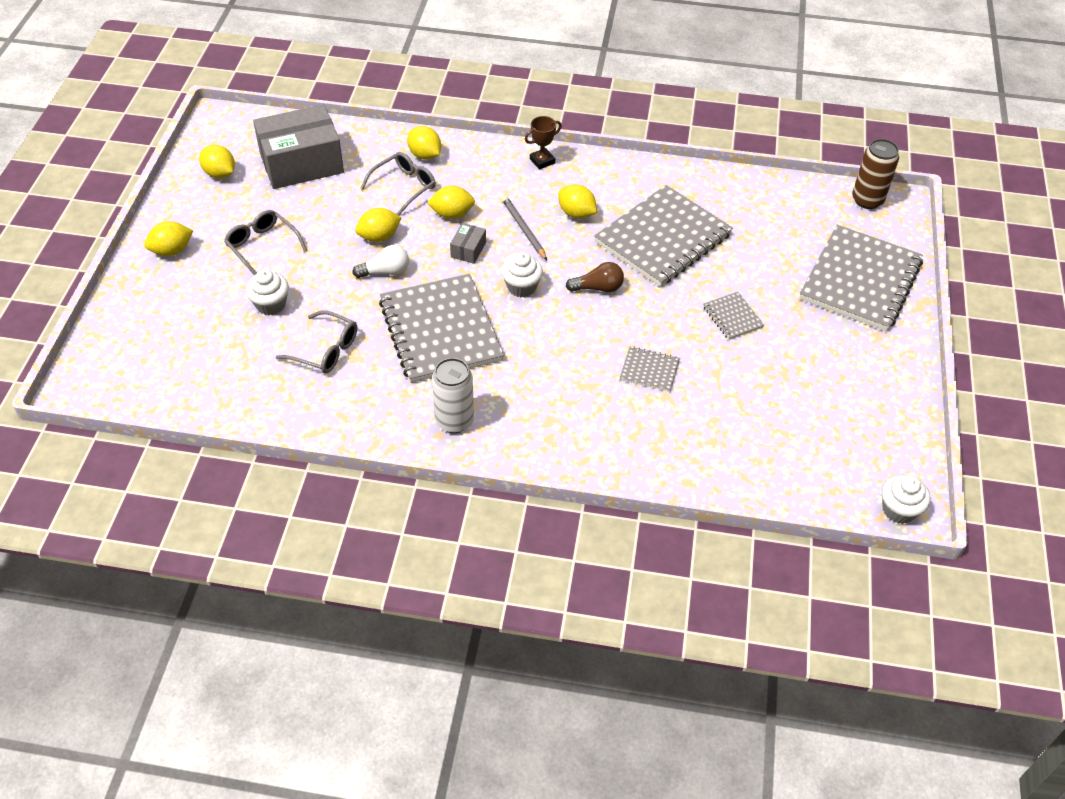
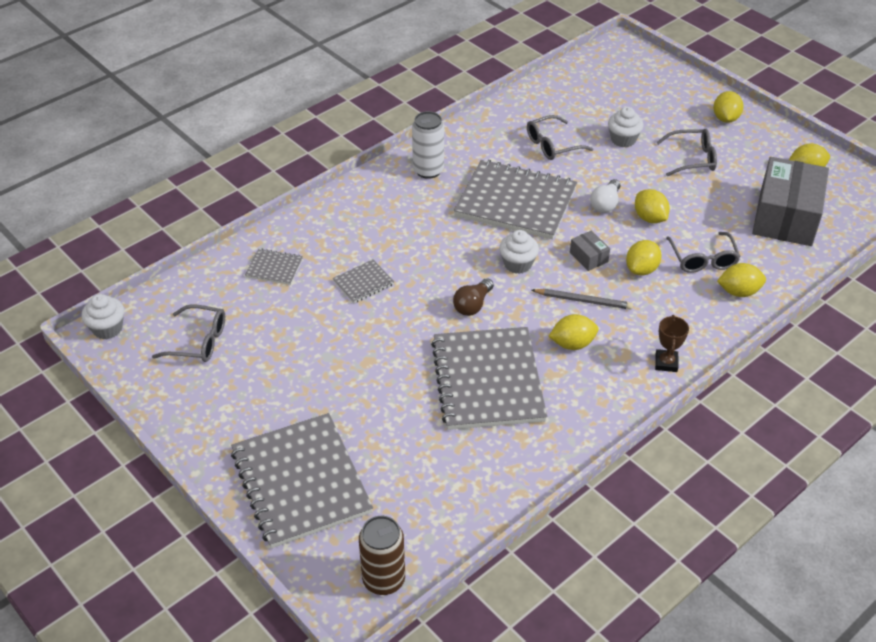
camera: 130 degrees right, 5 degrees down
(379, 237) = (649, 218): yellow lemon -> yellow lemon turned 45 degrees counterclockwise
(732, 317) = (358, 364): grey notebook -> grey notebook (274, 268)
(832, 433) = (198, 341): none -> grey glasses

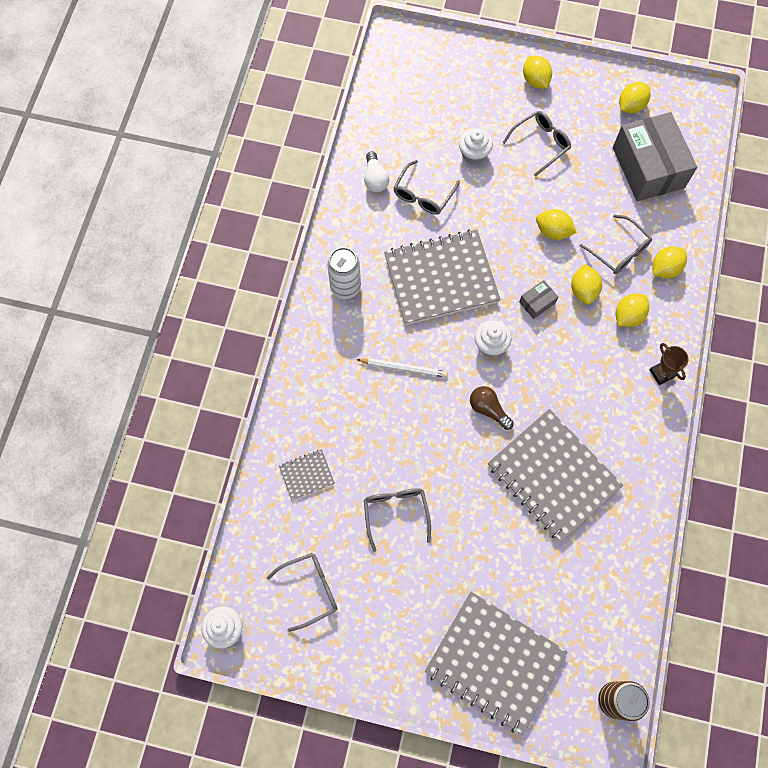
camera: 35 degrees left, 25 degrees up
(321, 331) = (396, 513): none -> grey glasses
(363, 283) = (389, 442): grey notebook -> none
(425, 242) = (403, 368): none -> white pencil
(473, 305) = (488, 409): brown light bulb -> brown light bulb turned 135 degrees clockwise
(572, 344) = (586, 399): yellow lemon -> yellow lemon (628, 316)
(583, 300) = (564, 350): grey pencil -> none
(588, 257) = (537, 303): grey box -> grey box turned 60 degrees counterclockwise
(605, 204) = (510, 237): white light bulb -> white light bulb (375, 179)

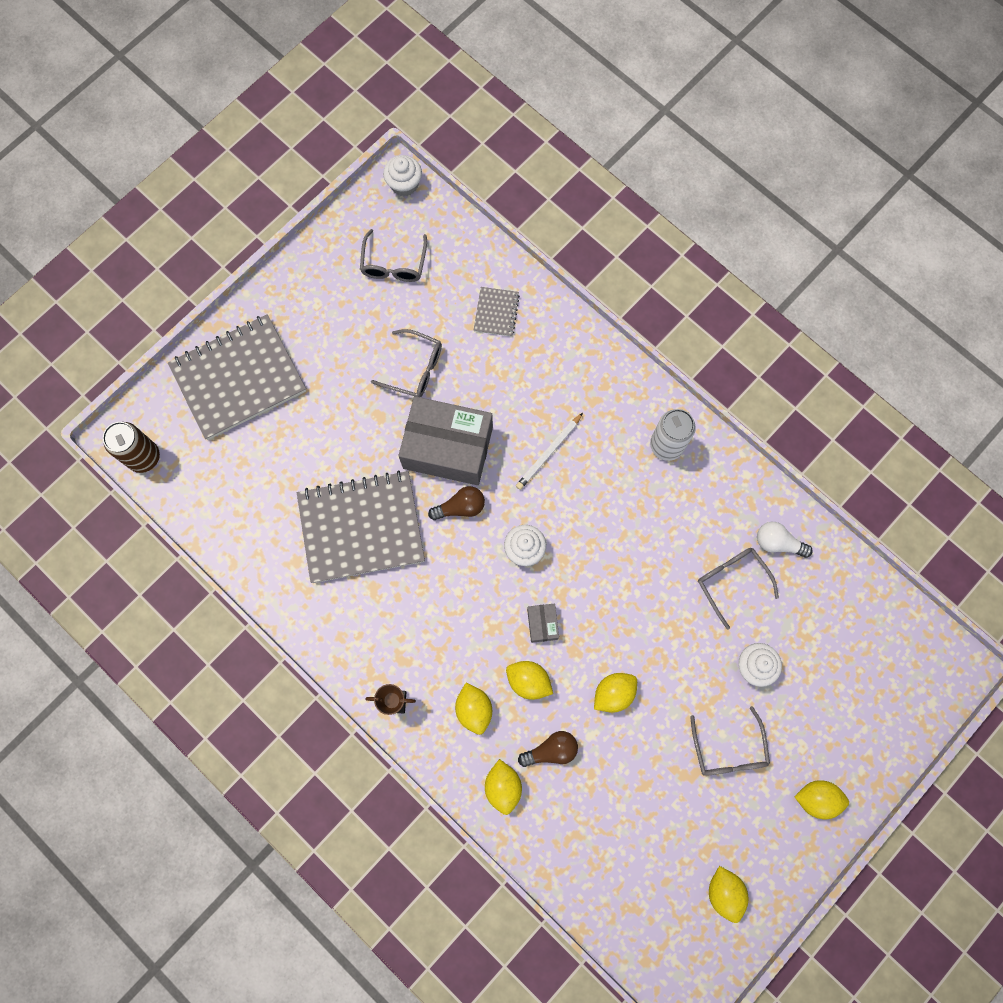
camera: 120 degrees right, 5 degrees up
(441, 278) = (623, 543): grey notebook -> none
(619, 251) = (551, 750): grey glasses -> brown light bulb
(648, 167) = (633, 855): grey box -> grey box (447, 448)

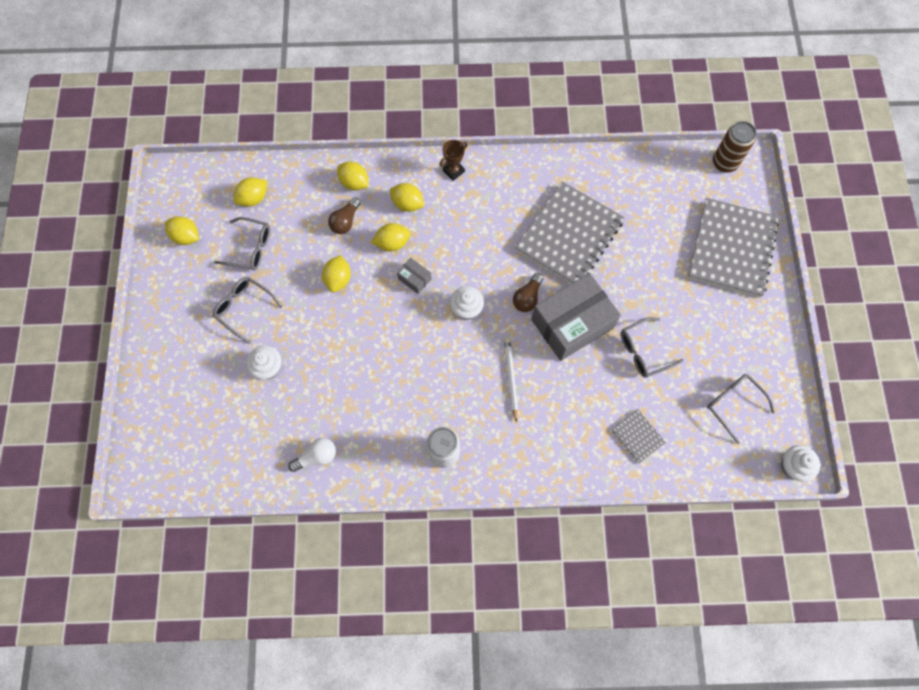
camera: 135 degrees right, 5 degrees down
(731, 582) = (325, 405): grey glasses -> grey glasses (250, 248)
(816, 798) = (170, 328): yellow lemon -> yellow lemon (253, 198)

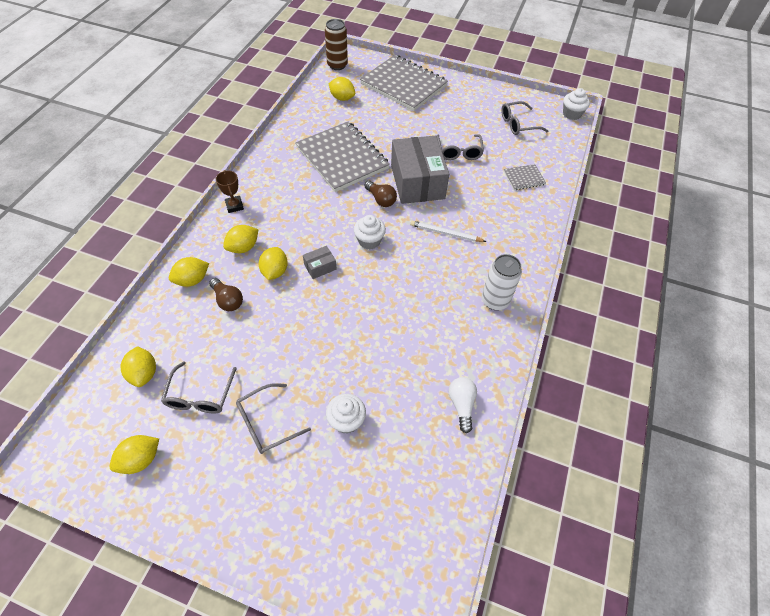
camera: 70 degrees left, 15 degrees down
(250, 248) = (200, 395): grey glasses -> grey glasses turned 150 degrees clockwise
(338, 279) = (285, 326): yellow lemon -> yellow lemon (342, 98)

